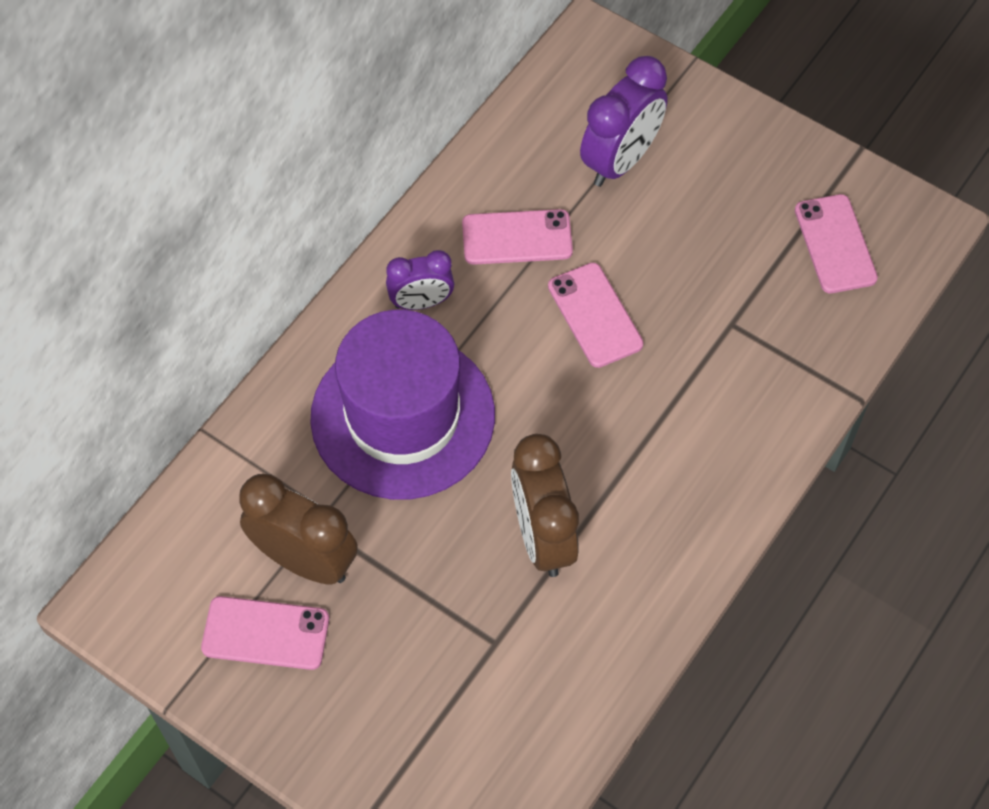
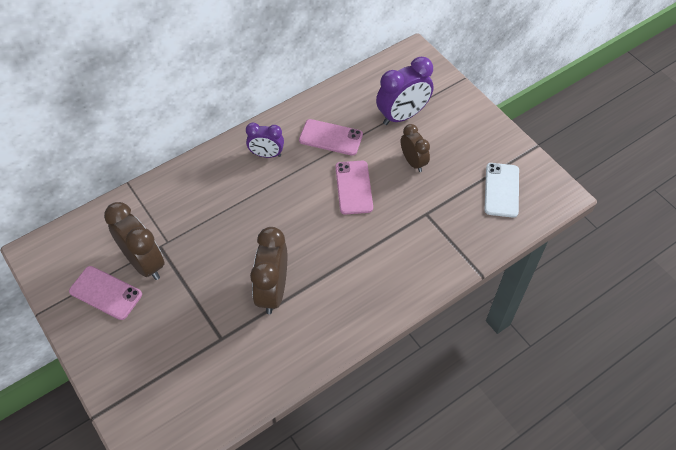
camera: 20 degrees right, 5 degrees down
(403, 416) = (229, 207): purple hat -> none
(673, 239) = (413, 162): none -> brown clock
(835, 244) = (501, 190): pink phone -> white phone

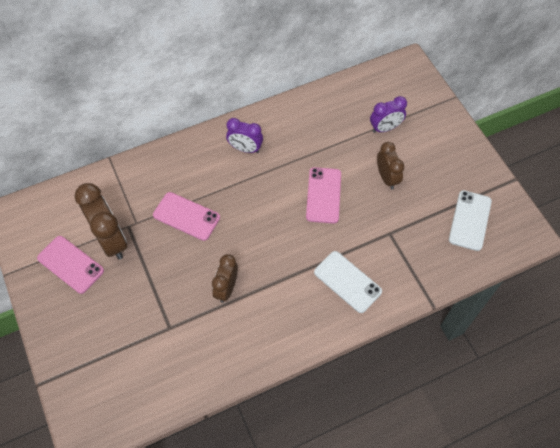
camera: 10 degrees right, 5 degrees up
(272, 291) = (226, 288): brown clock -> brown clock, size x0.62
(331, 137) = (310, 140): pink phone -> pink phone (186, 216)
(393, 266) = (347, 281): none -> white phone
(402, 116) = (385, 128): purple clock -> purple clock, size x0.62

